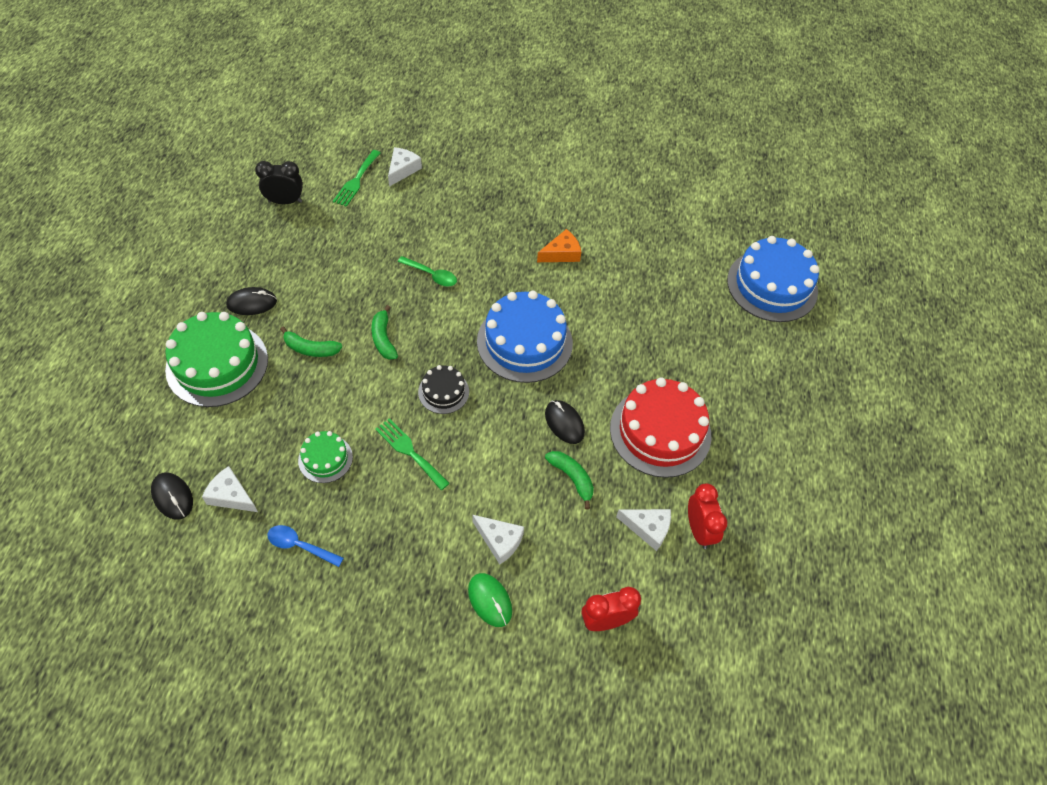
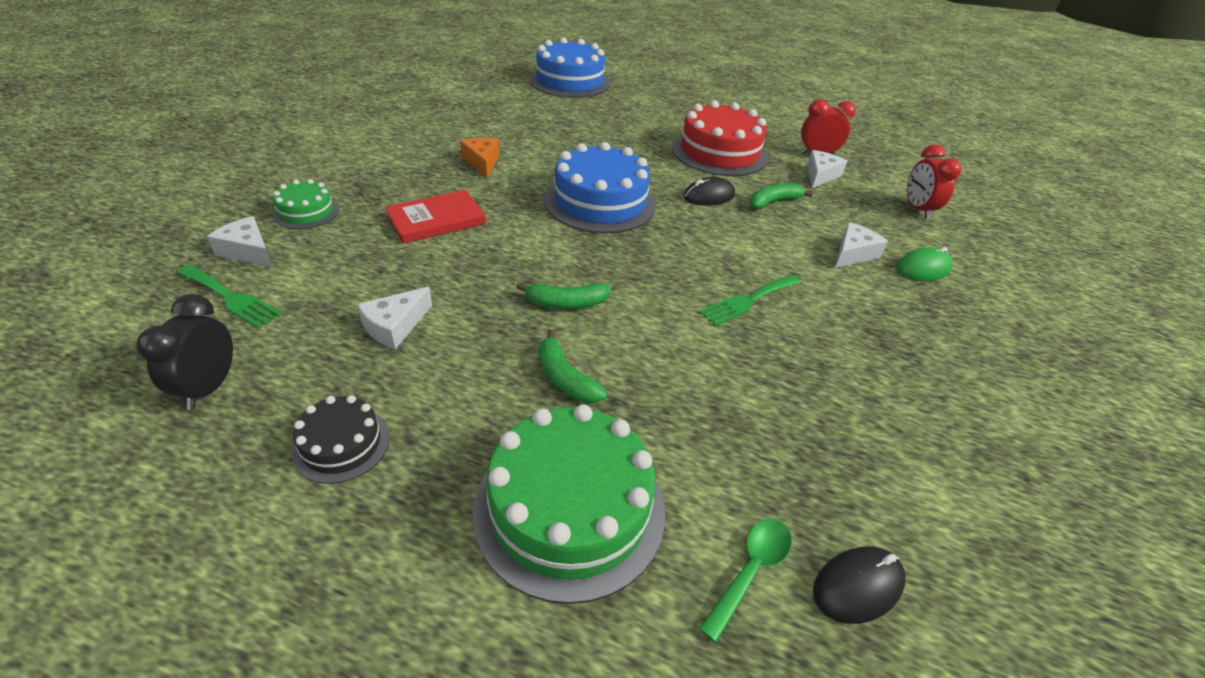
camera: 80 degrees left, 15 degrees down
(231, 496) = (840, 494): white cheese -> white cheese (395, 326)
(252, 303) = (440, 449): black mouse -> none
(300, 546) = (904, 414): blue spoon -> none
(311, 349) = (565, 378): green banana -> green banana turned 120 degrees clockwise
(325, 458) = (763, 378): green cake -> green cake (306, 212)
(431, 275) = (470, 251): green spoon -> green spoon (750, 570)
(443, 392) = (661, 265): black cake -> black cake (341, 444)
(465, 247) = (436, 220): none -> red book

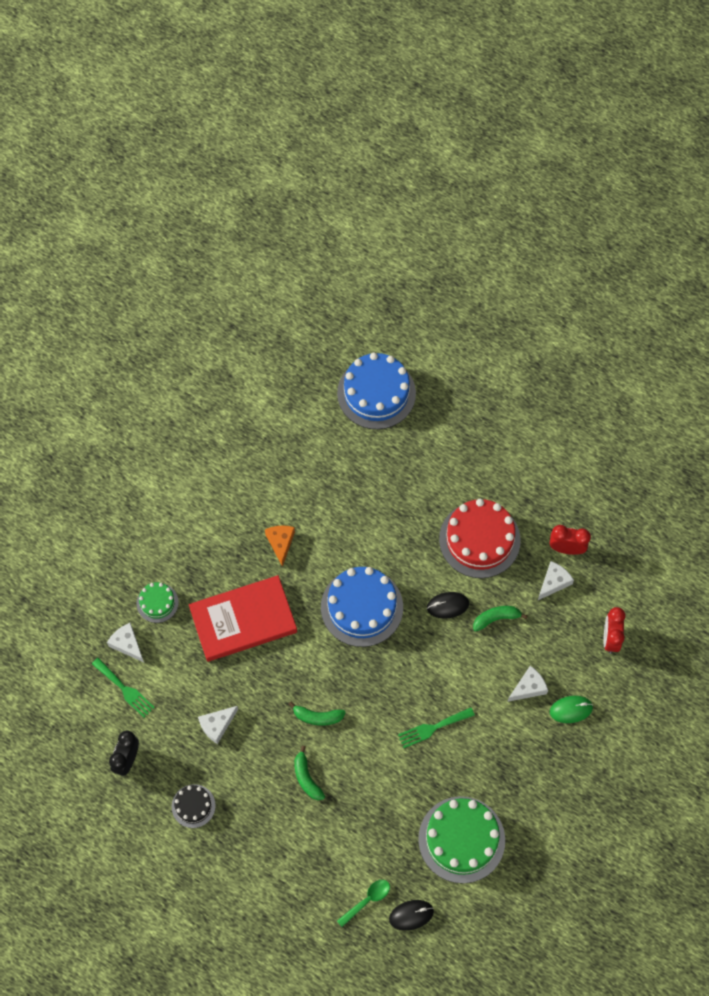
camera: 15 degrees right, 25 degrees up
(436, 220) = (243, 620): red book -> red book, size x1.62
(569, 508) = (295, 857): green cake -> green cake (461, 839)

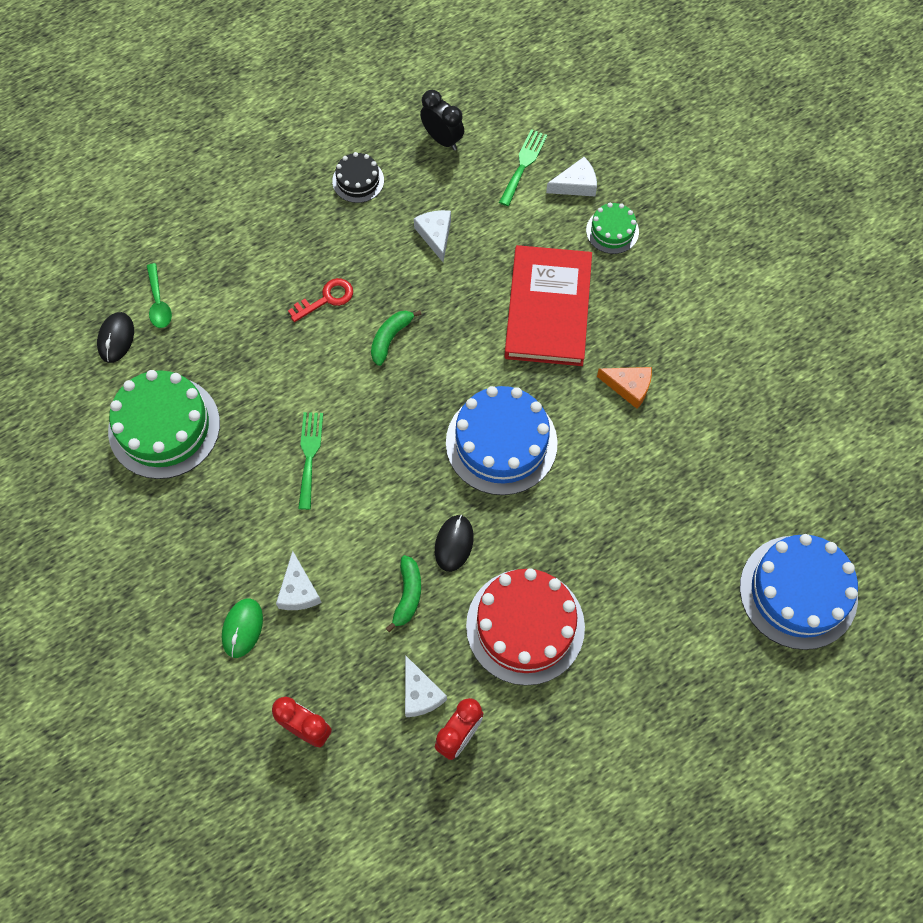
camera: 115 degrees right, 0 degrees up
(125, 689) = (523, 164): green fork -> green fork turned 135 degrees clockwise
(306, 778) = (326, 299): green banana -> red key

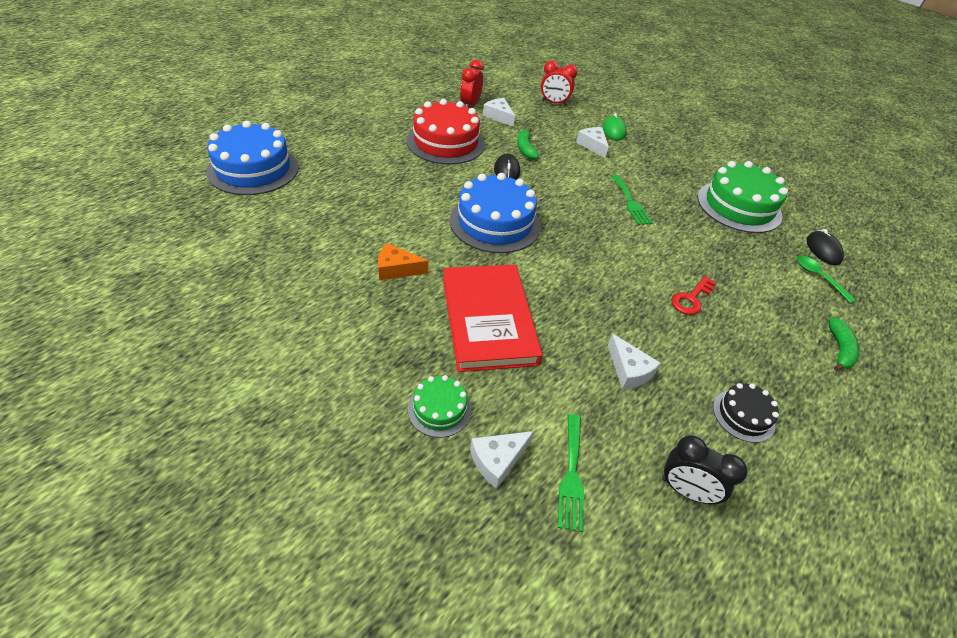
camera: 160 degrees right, 20 degrees down
(390, 338) = (618, 277): green banana -> green banana (839, 349)

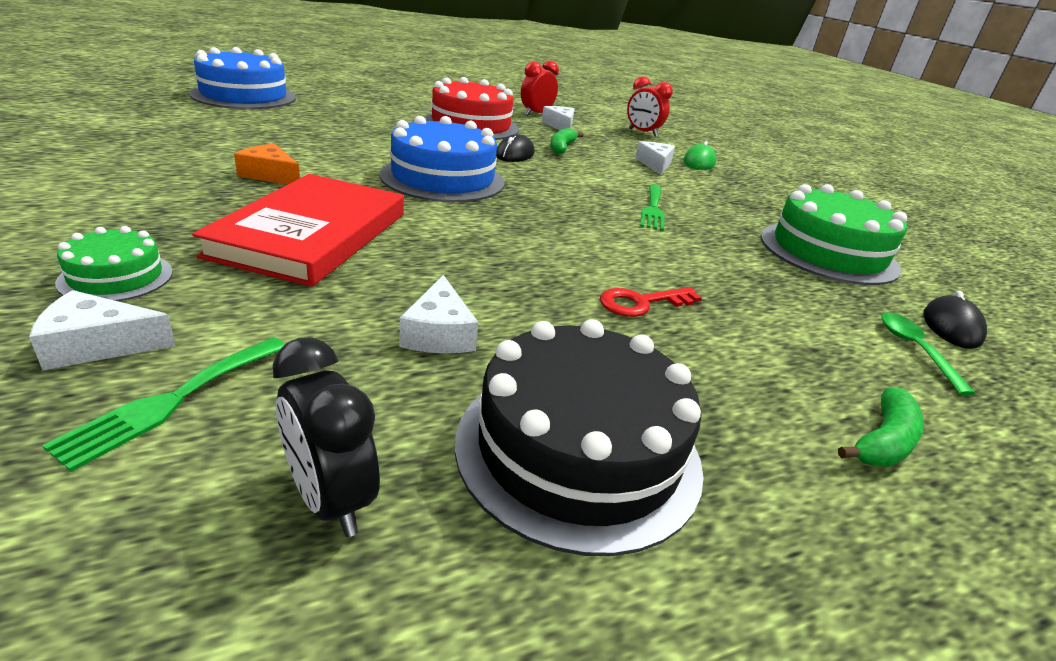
camera: 25 degrees right, 15 degrees down
(743, 415) = (578, 450): black cake -> black cake, size x1.96

